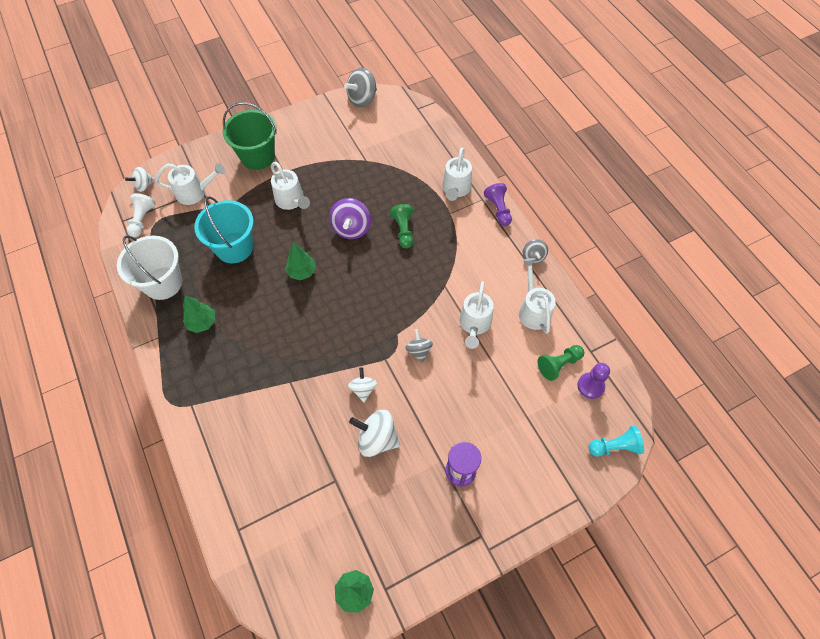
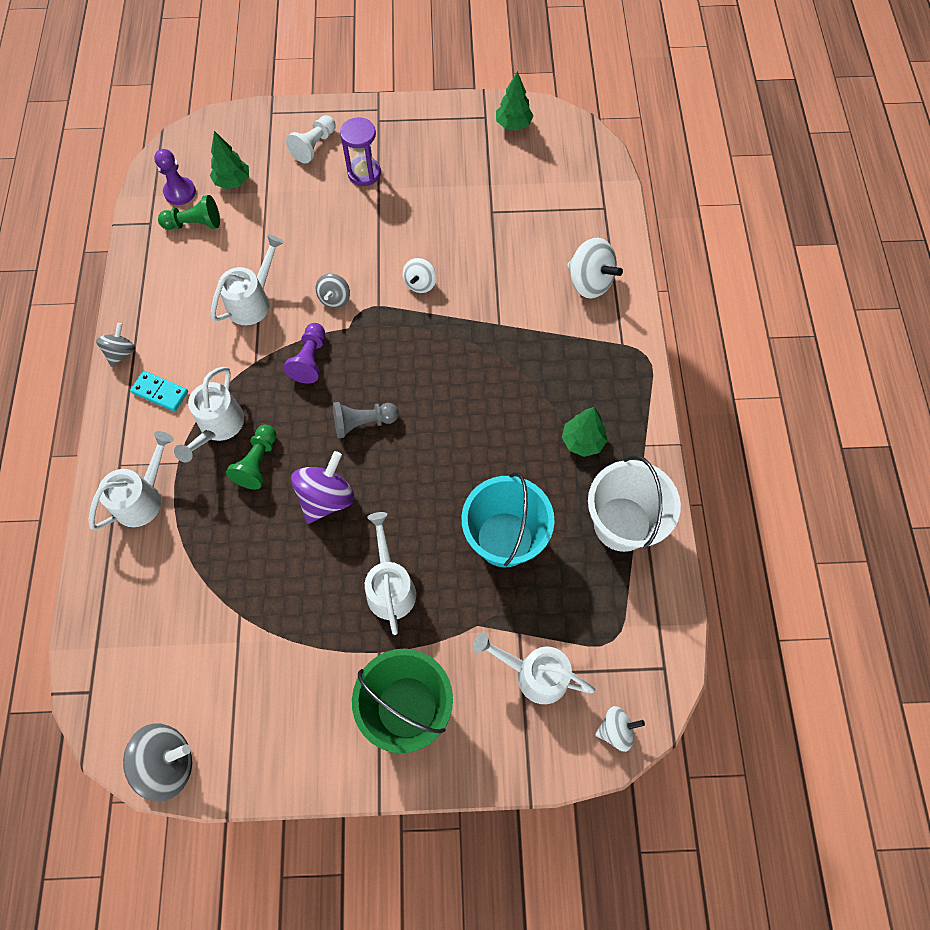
camera: 155 degrees left, 5 degrees up
(142, 220) = (631, 655): white pawn -> white pawn (314, 146)
(302, 272) = (425, 459): green tree -> green tree (233, 182)
(352, 277) = (363, 423): none -> grey pawn
(377, 439) = (431, 231): white spinning top -> white spinning top (589, 282)
(490, 244) = (160, 392): none -> turquoise domino
(498, 209) = (110, 439): purple pawn -> purple pawn (310, 359)
(533, 310) = (174, 290): white watering can -> white watering can (218, 427)
(615, 446) = (203, 136): turquoise pawn -> none

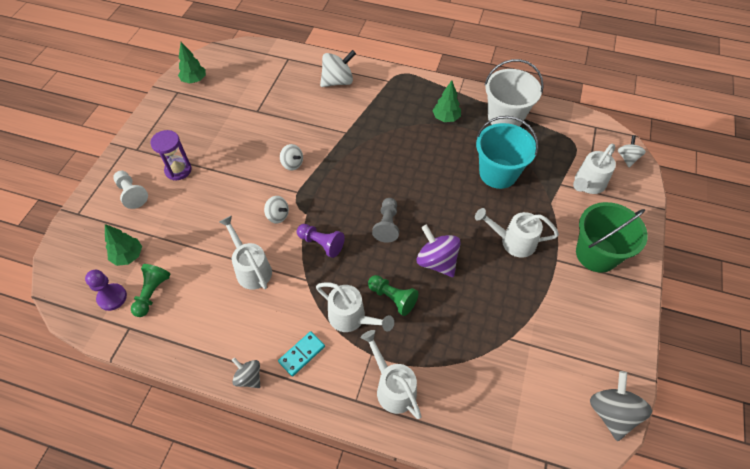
camera: 70 degrees left, 10 degrees down
(335, 299) = (278, 216): grey spinning top -> white spinning top

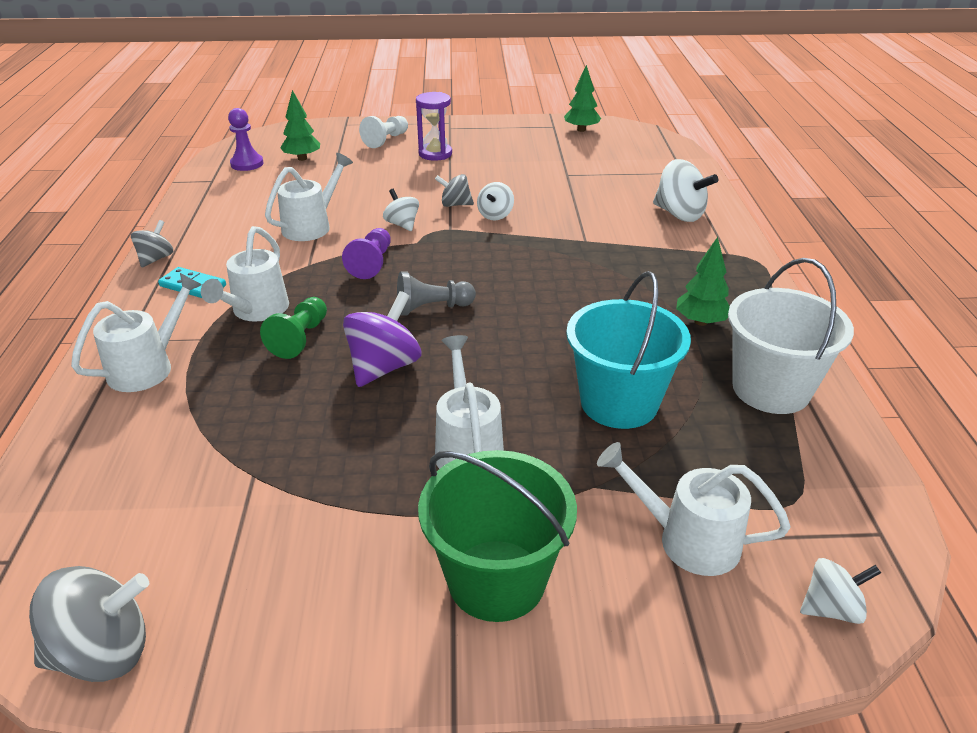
camera: 70 degrees right, 20 degrees down
(152, 293) = (258, 181): green pawn -> none
(265, 180) = (455, 204): none -> grey spinning top
(278, 216) = (402, 224): white spinning top -> white spinning top turned 135 degrees clockwise

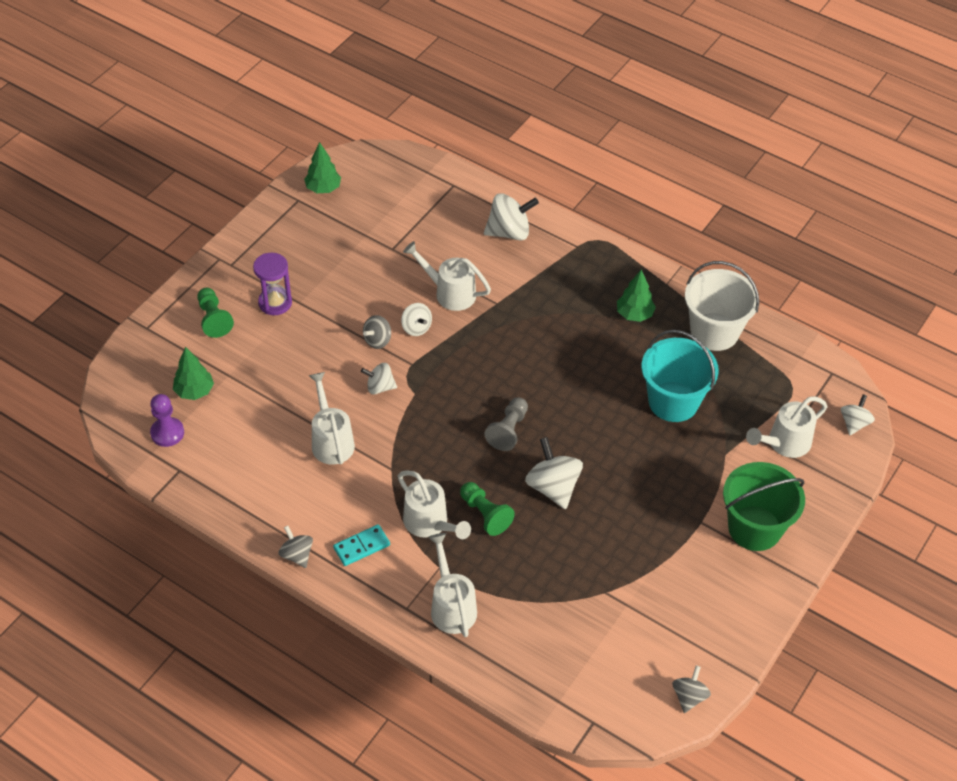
camera: 55 degrees left, 15 degrees up
(103, 653) = (689, 696): grey spinning top -> grey spinning top, size x0.60
(371, 263) = (422, 433): purple pawn -> none
(384, 367) = (553, 487): purple spinning top -> white spinning top
(386, 140) = (214, 319): white pawn -> green pawn
(467, 447) = (656, 487): white watering can -> white watering can (449, 292)

